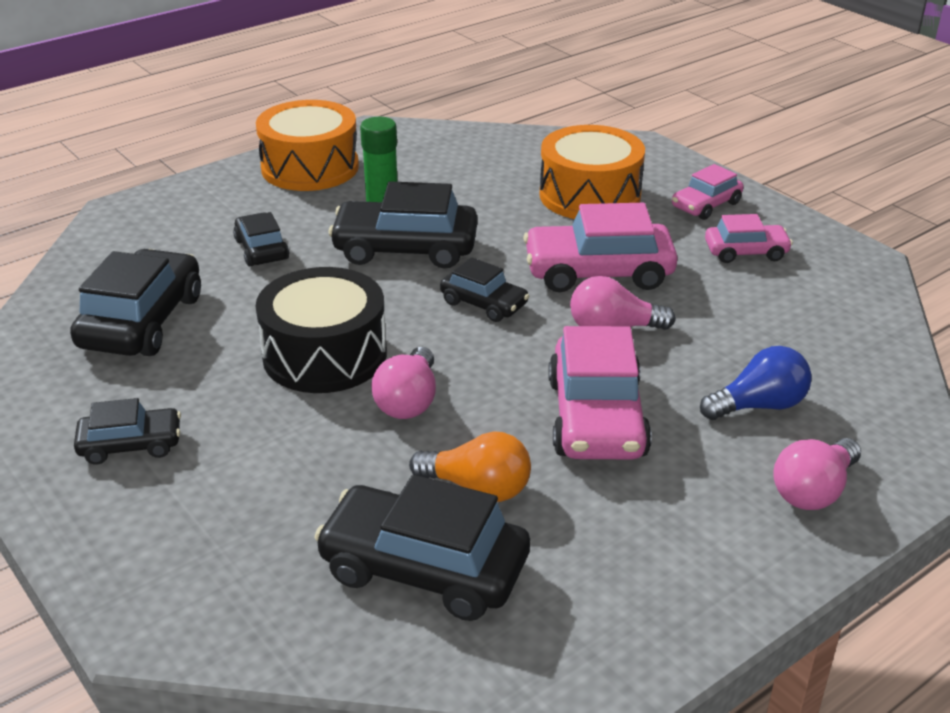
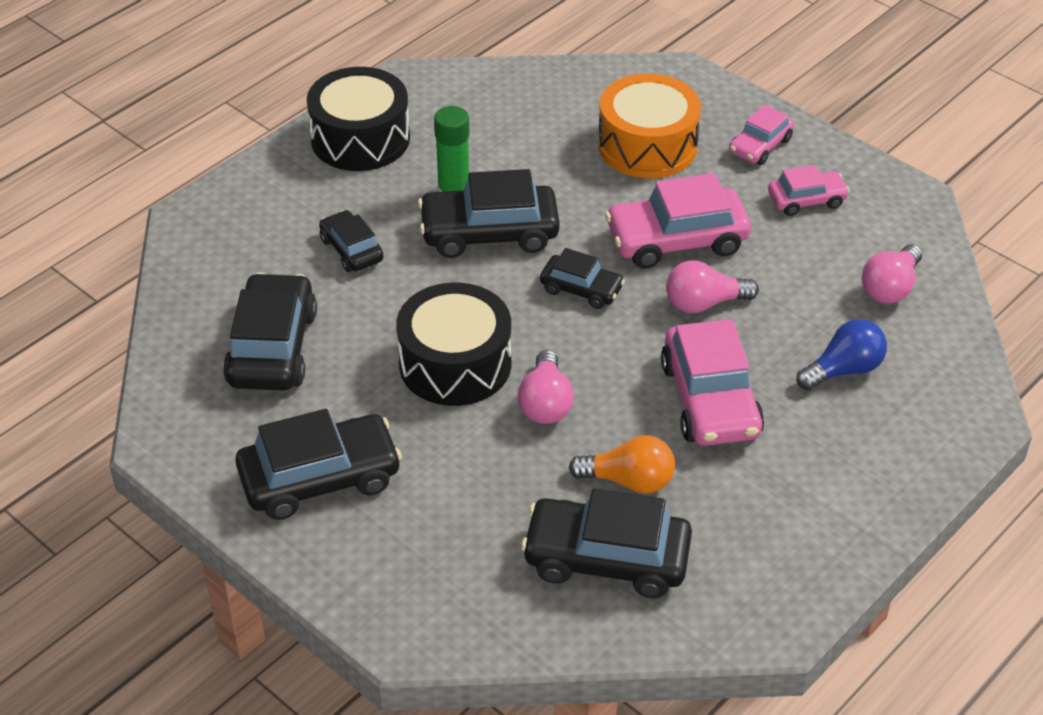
camera: 10 degrees left, 10 degrees up
(131, 445) = (320, 478): black car -> black car, size x1.76
(310, 167) = (360, 139): orange drum -> black drum
(813, 491) = (899, 447): pink light bulb -> pink light bulb (890, 288)

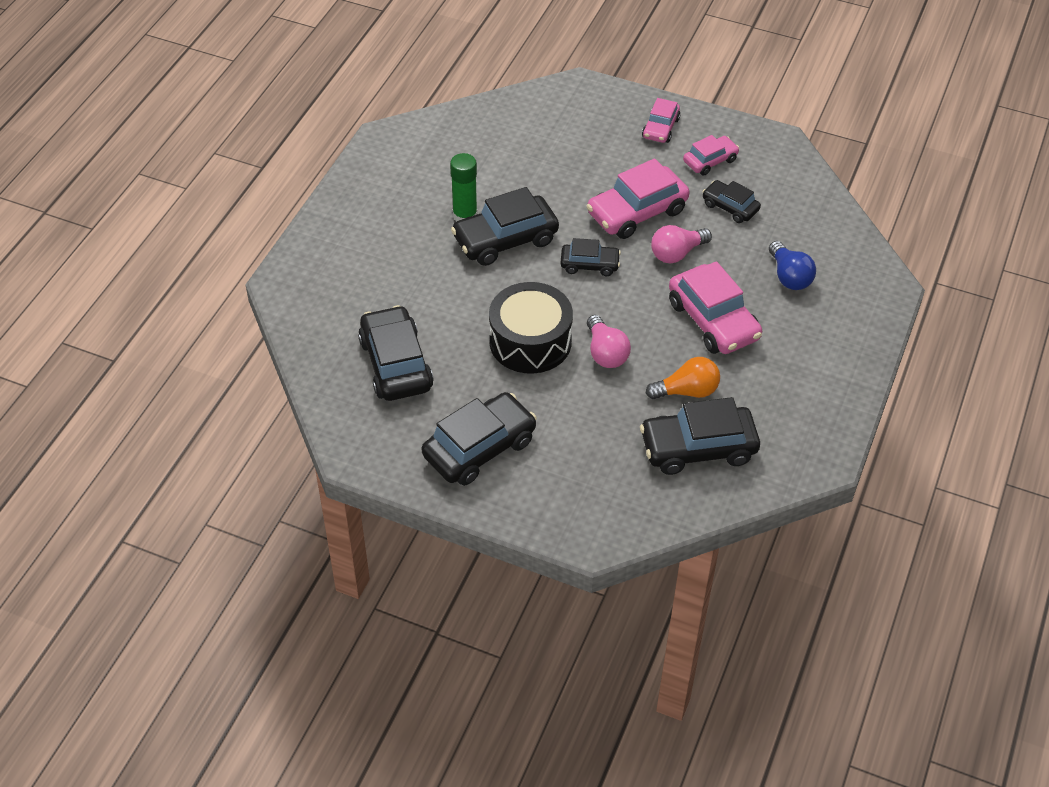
camera: 20 degrees left, 5 degrees up
(351, 250) = (414, 277): black car -> black car (730, 207)
(360, 139) = (375, 191): black drum -> none
(647, 146) = (583, 147): orange drum -> none
(843, 370) = (789, 276): blue light bulb -> blue light bulb turned 120 degrees clockwise
(890, 288) = (793, 210): pink light bulb -> none

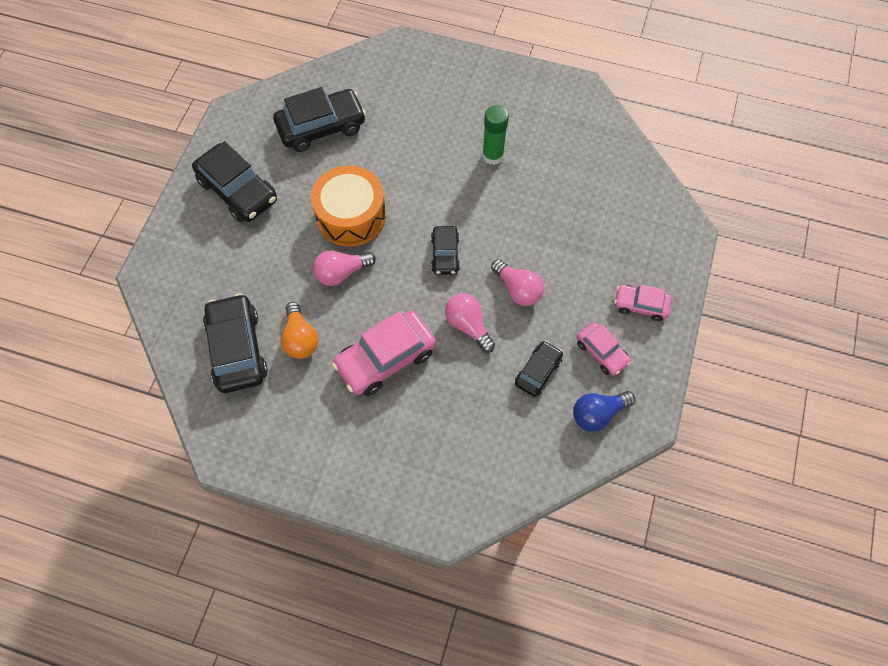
camera: 85 degrees right, 15 degrees up
(505, 240) = (467, 188): black car -> none
(530, 341) = (351, 216): black drum -> orange drum
(637, 212) = (518, 289): pink car -> pink light bulb
(789, 276) = (449, 427): blue light bulb -> blue light bulb (598, 414)

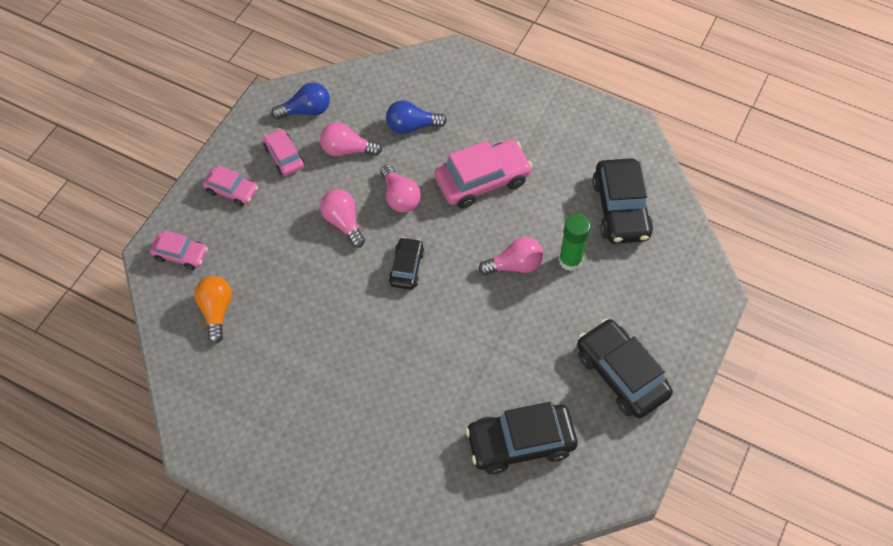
camera: 170 degrees left, 5 degrees down
(300, 338) = (560, 209): orange light bulb -> orange light bulb (216, 311)
(351, 216) = (498, 324): orange drum -> none
(474, 413) = (412, 126): none -> blue light bulb
(492, 156) = (327, 371): green glue stick -> green glue stick (570, 260)
(538, 371) = (347, 150): black car -> pink light bulb
(661, 234) = (181, 254): none -> pink car

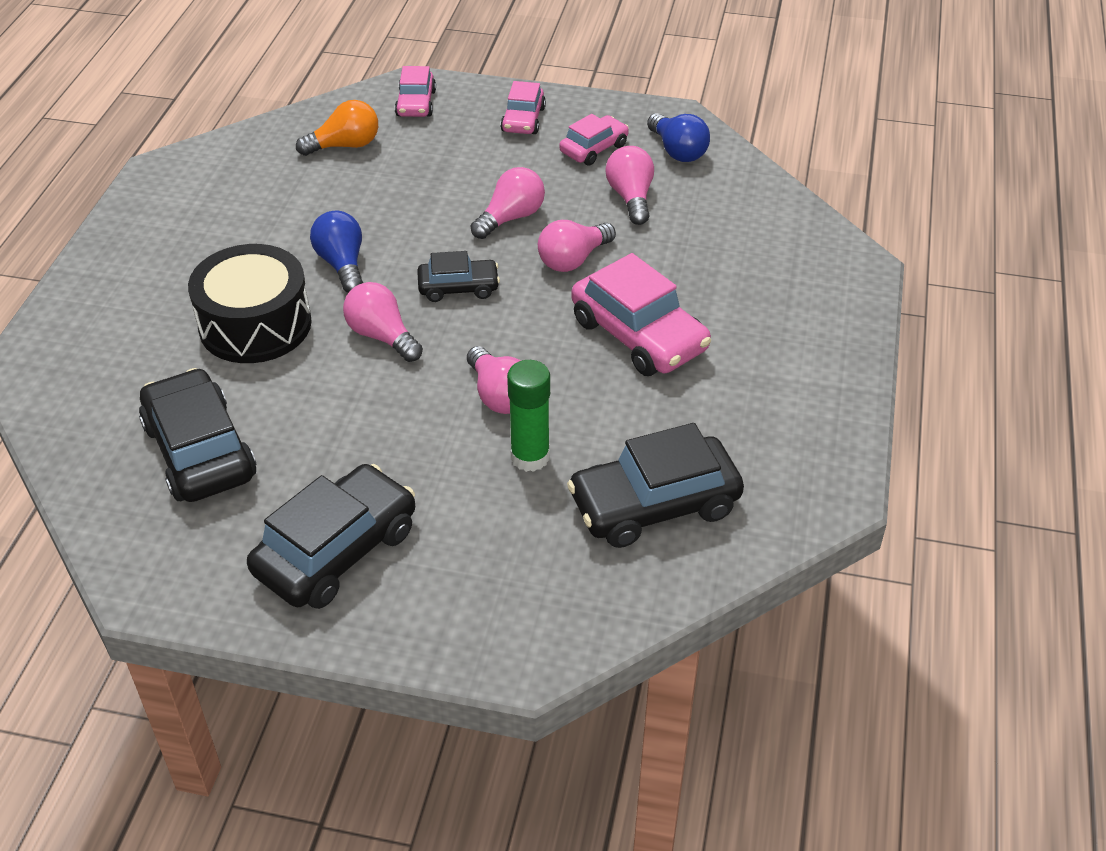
camera: 75 degrees right, 15 degrees down
(406, 396) = (255, 325): none -> black drum
(412, 126) = (701, 248): blue light bulb -> blue light bulb (342, 264)
(441, 321) = (382, 336): none -> pink light bulb

